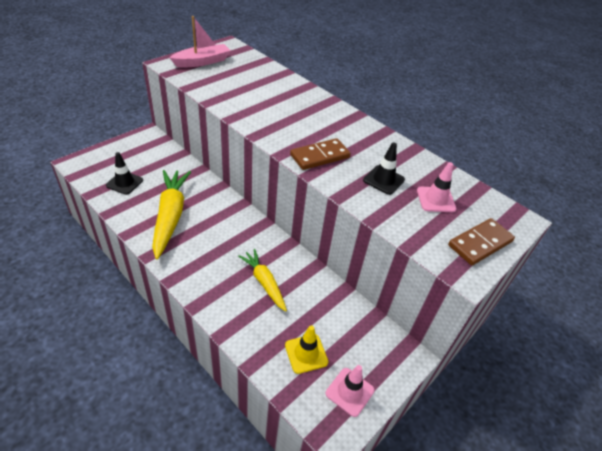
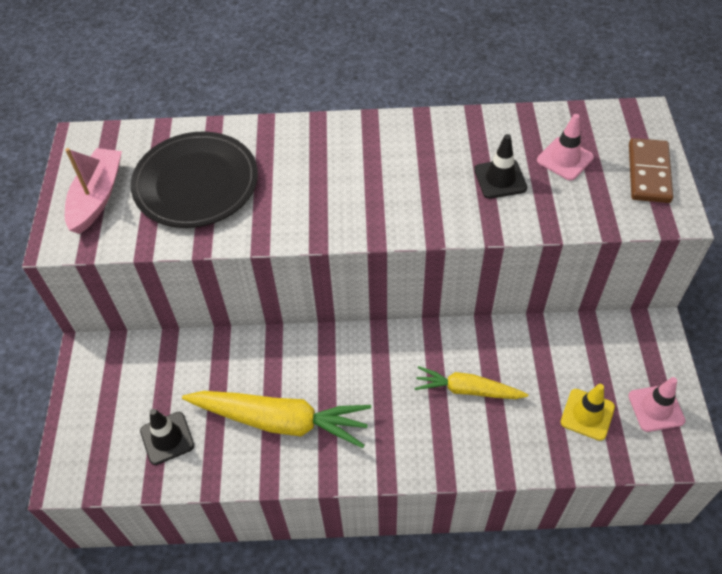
camera: 40 degrees left, 10 degrees up
(170, 216) = (280, 421): yellow carrot -> yellow carrot turned 150 degrees clockwise
(244, 83) = (196, 183): none -> black plate
(320, 156) = (412, 207): brown domino -> none

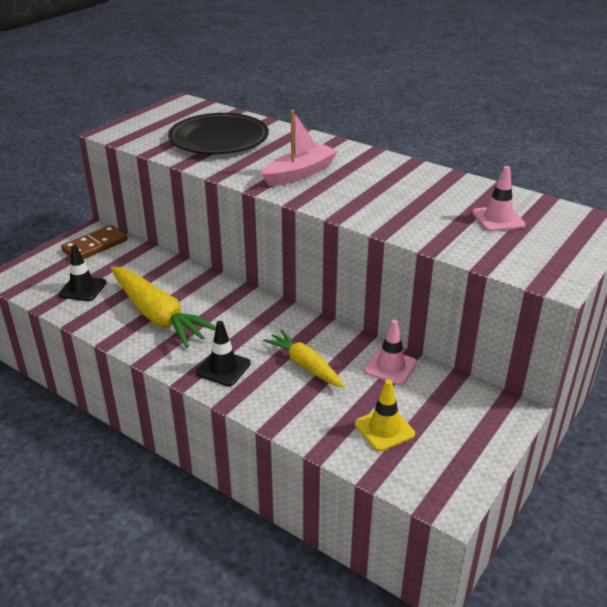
camera: 35 degrees right, 20 degrees down
(97, 197) = (156, 124): pink boat -> pink boat (300, 173)
(500, 179) = (429, 209): black traffic cone -> black traffic cone (223, 368)
(649, 173) = (564, 252): brown domino -> brown domino (95, 246)
(656, 408) = (452, 458): pink traffic cone -> pink traffic cone (390, 367)

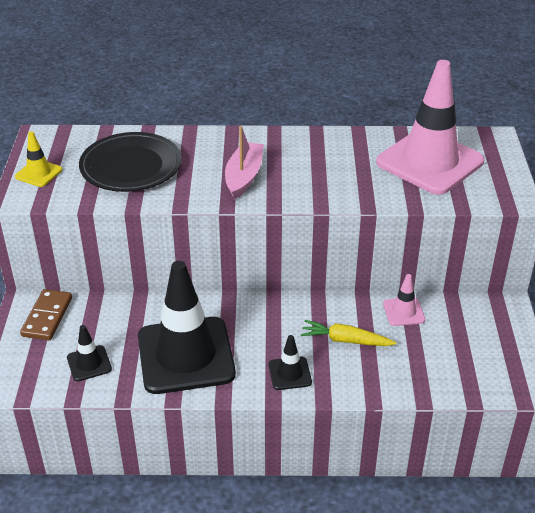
camera: 35 degrees left, 5 degrees up
(157, 315) = (185, 355): yellow carrot -> black traffic cone
(384, 429) = (446, 361): yellow traffic cone -> yellow traffic cone (38, 173)
(498, 219) = (429, 162): pink traffic cone -> pink traffic cone, size x2.35

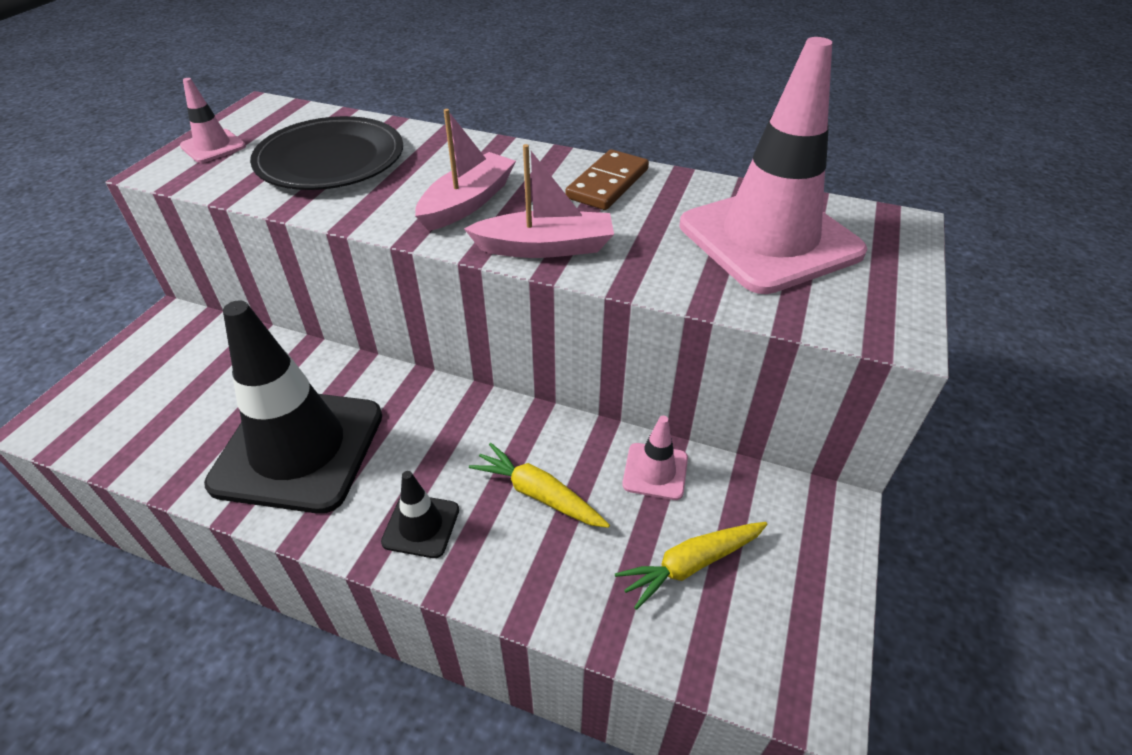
camera: 20 degrees right, 5 degrees up
(38, 173) = (213, 146): yellow traffic cone -> pink traffic cone
(47, 317) = (177, 343): brown domino -> brown domino (608, 184)
(89, 363) = (171, 423): black traffic cone -> none
(310, 194) = (545, 247): none -> pink boat
(446, 351) = (691, 564): none -> yellow carrot

